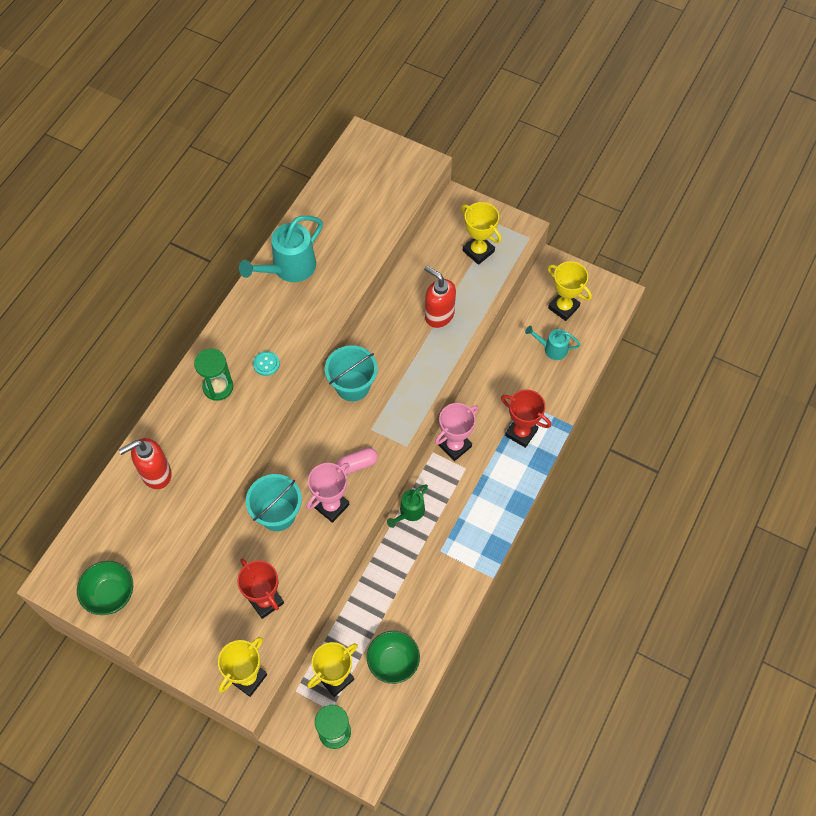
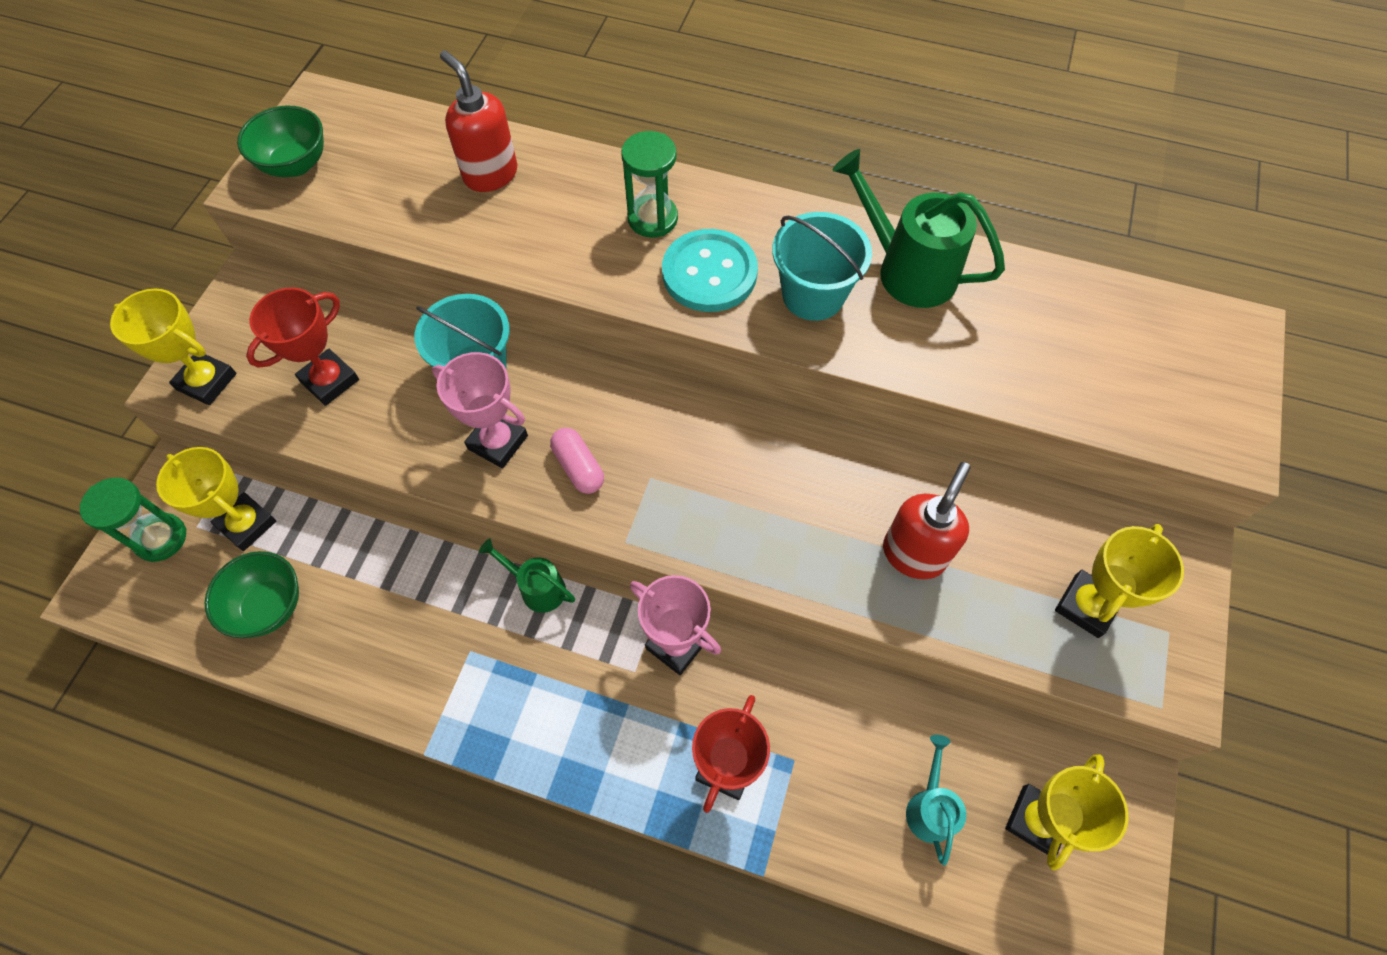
camera: 80 degrees right, 0 degrees up
(266, 364) = (709, 273): turquoise button -> turquoise button, size x2.09
(288, 268) = (906, 269): turquoise watering can -> green watering can
(352, 386) = (729, 434): turquoise bucket -> turquoise bucket (813, 295)

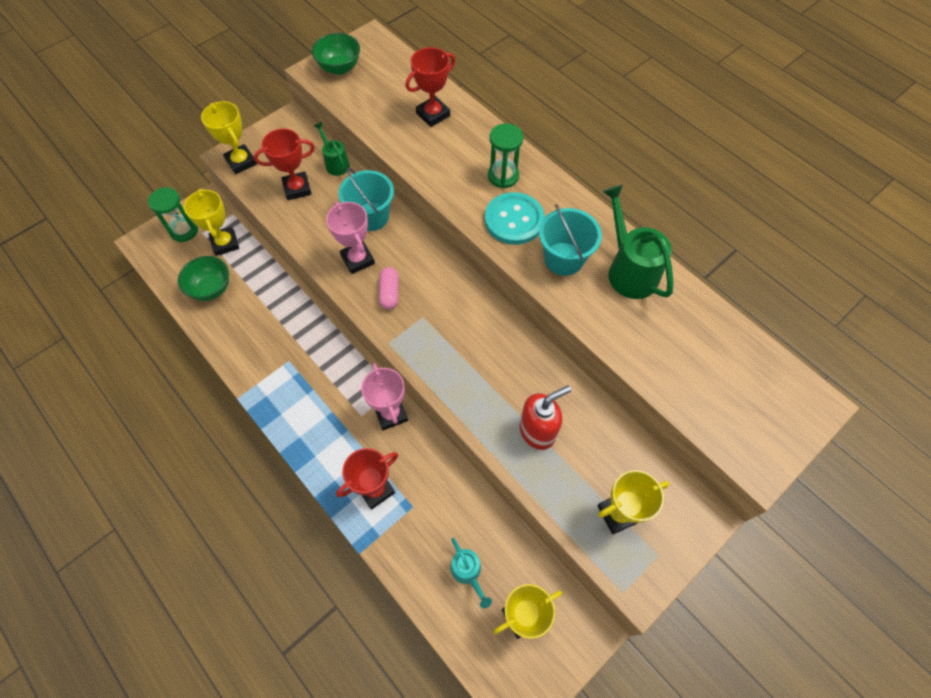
camera: 30 degrees right, 0 degrees up
(490, 174) = (433, 114): red soap dispenser -> red trophy
(537, 587) = (340, 346): green watering can -> green watering can (335, 163)
(929, 806) = (468, 573): turquoise watering can -> turquoise watering can turned 120 degrees clockwise

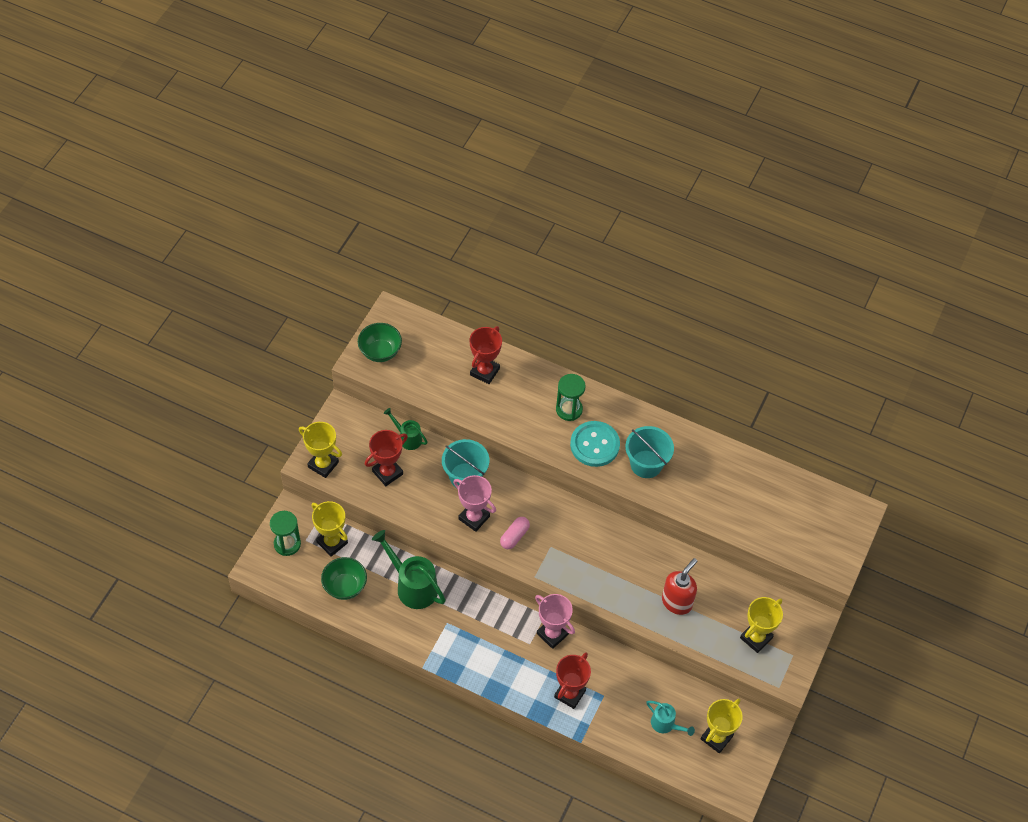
camera: 25 degrees left, 5 degrees down
(389, 293) = (514, 536): pink capsule -> pink capsule turned 60 degrees clockwise
(628, 269) = (697, 456): green watering can -> green watering can (412, 585)

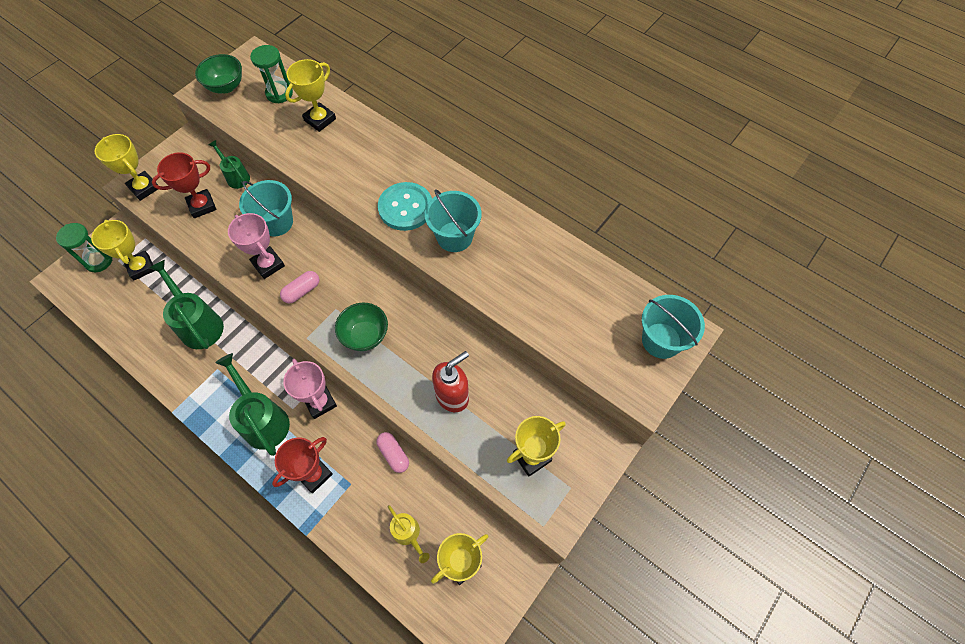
camera: 15 degrees right, 5 degrees up
(345, 586) = (133, 312): green bowl -> green bowl (365, 336)
(485, 371) = (320, 119): red trophy -> yellow trophy
(507, 658) = (263, 419): none -> green watering can
(569, 409) = (391, 168): green hourglass -> green hourglass (279, 93)
(632, 664) = (393, 454): none -> pink capsule
(666, 724) = (408, 534): turquoise watering can -> yellow watering can
(840, 522) = (661, 340): none -> turquoise bucket

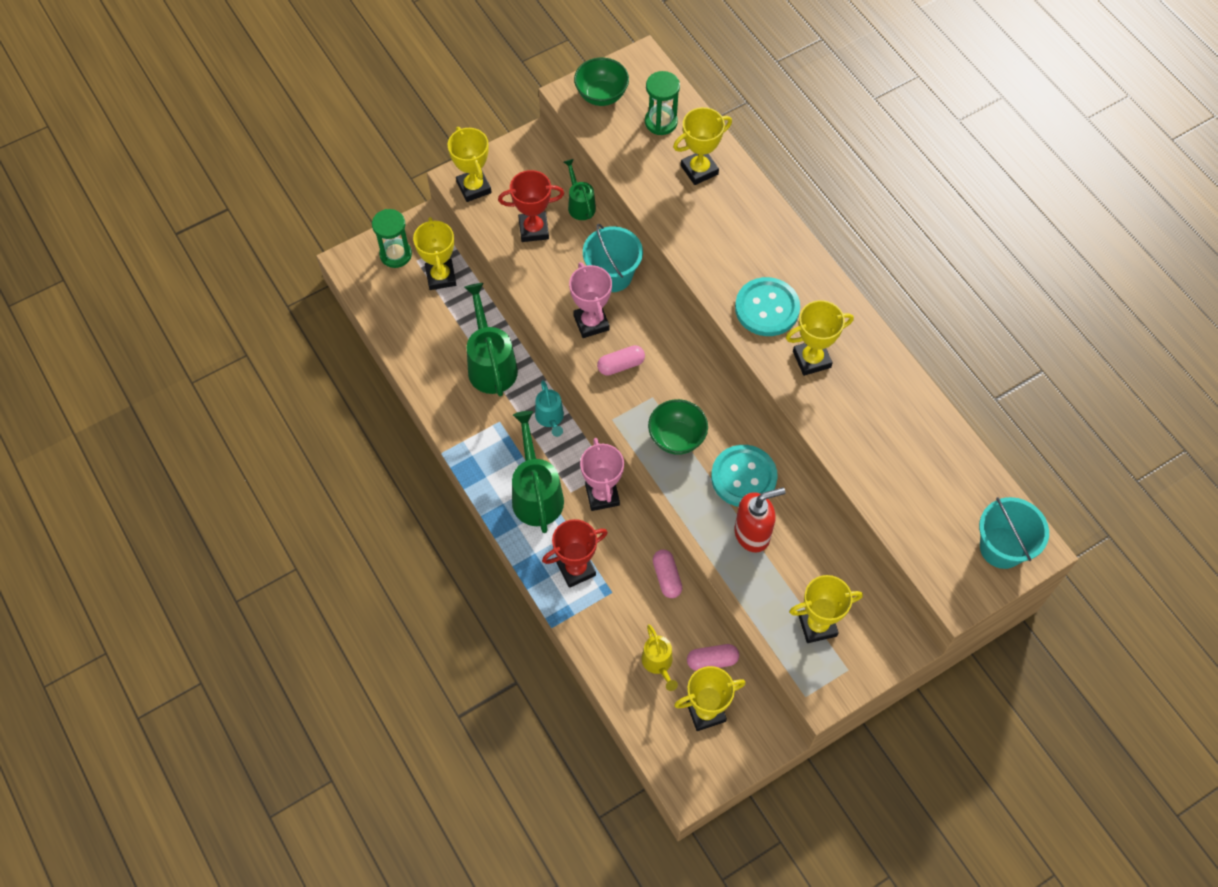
camera: 20 degrees right, 0 degrees up
(260, 353) = (550, 419): none -> turquoise watering can
(430, 350) = (743, 477): none -> turquoise button
(453, 514) = (712, 660): none -> pink capsule
(454, 237) = (811, 359): turquoise bucket -> yellow trophy

